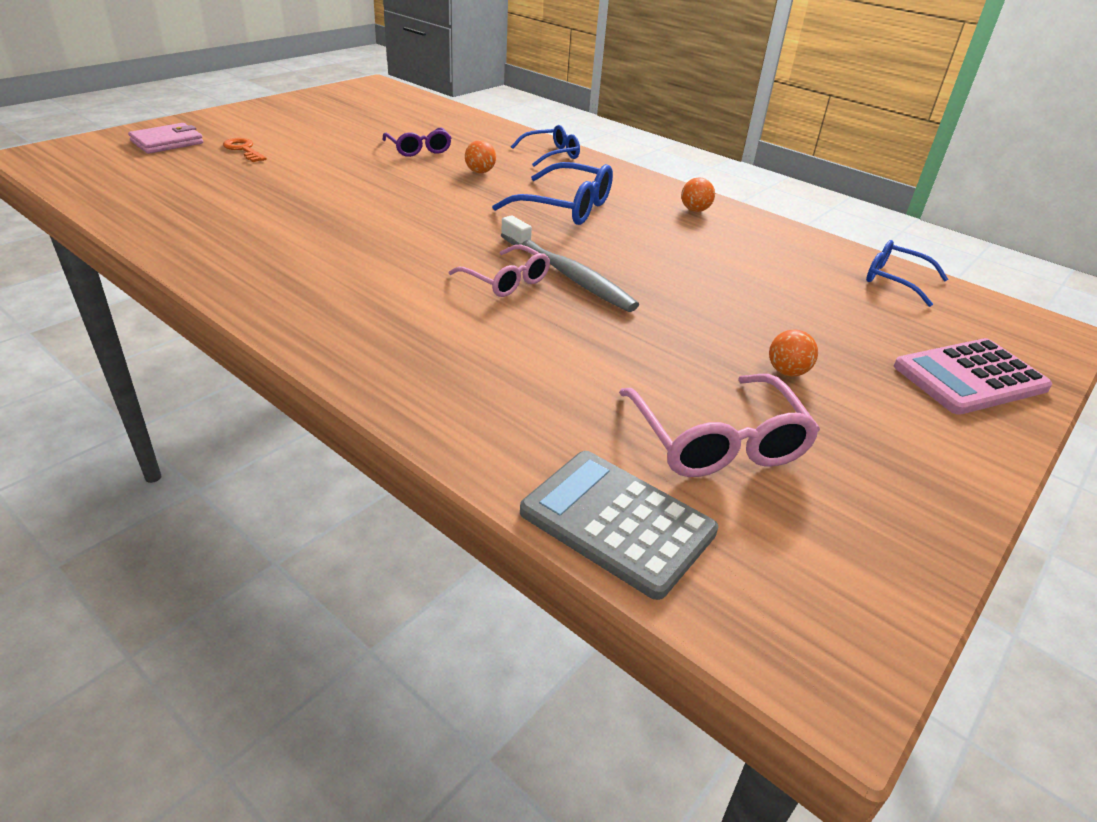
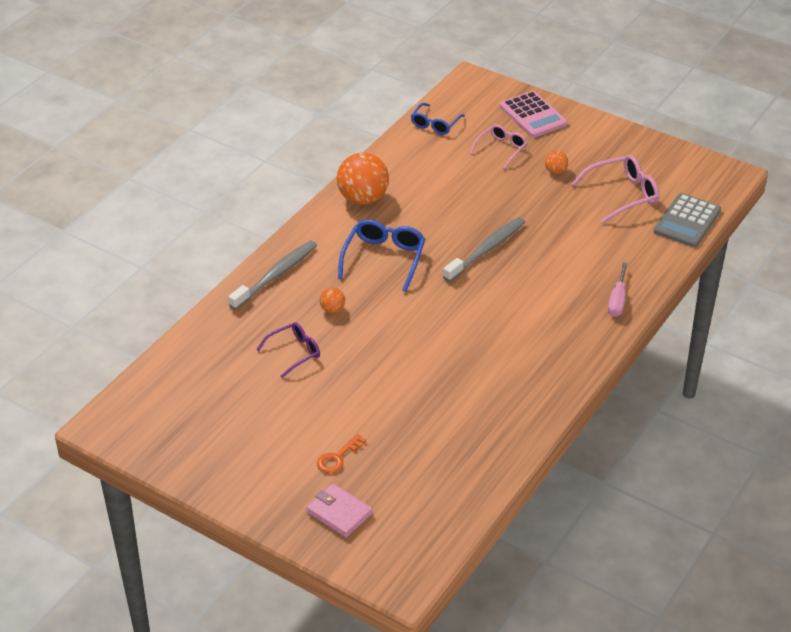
camera: 95 degrees left, 5 degrees up
(392, 369) = (617, 300): none -> pink screwdriver
(506, 281) = (506, 273): pink glasses -> pink glasses (501, 149)
(551, 154) = (276, 275): blue glasses -> grey toothbrush
(695, 210) = (363, 199): orange ball -> orange ball, size x2.18

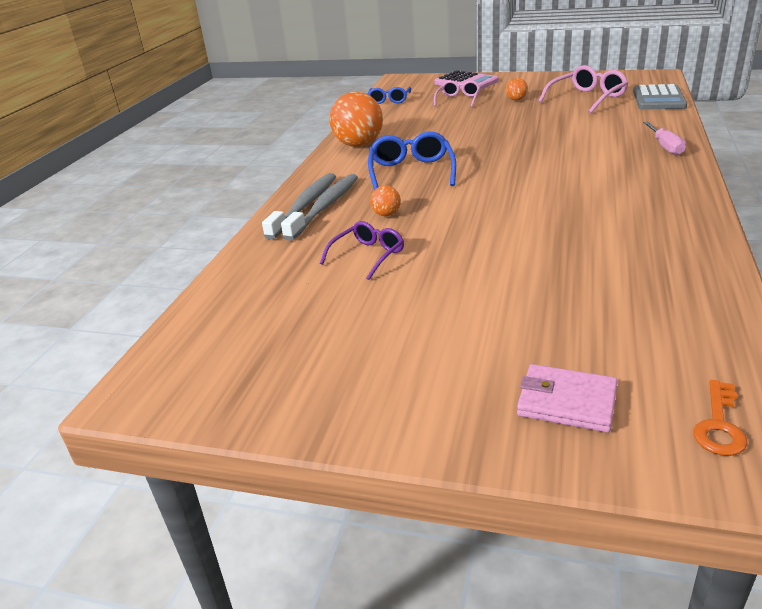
camera: 15 degrees left, 10 degrees down
(338, 457) = (505, 337): orange key -> orange key (719, 425)
(486, 250) = (505, 146): grey toothbrush -> grey toothbrush (325, 207)

